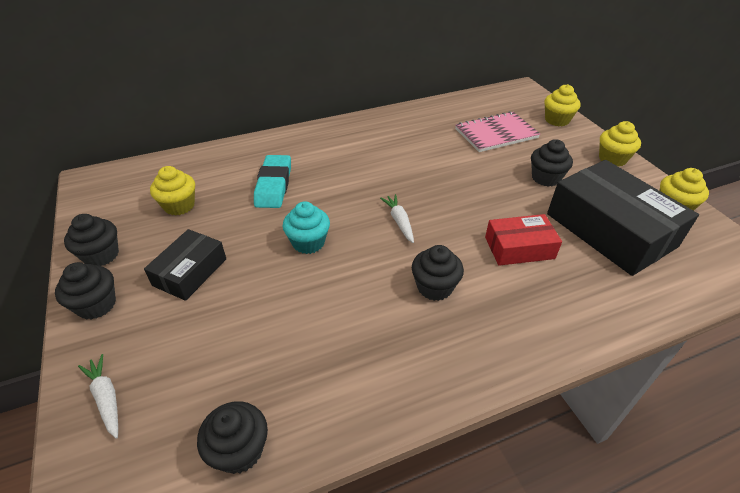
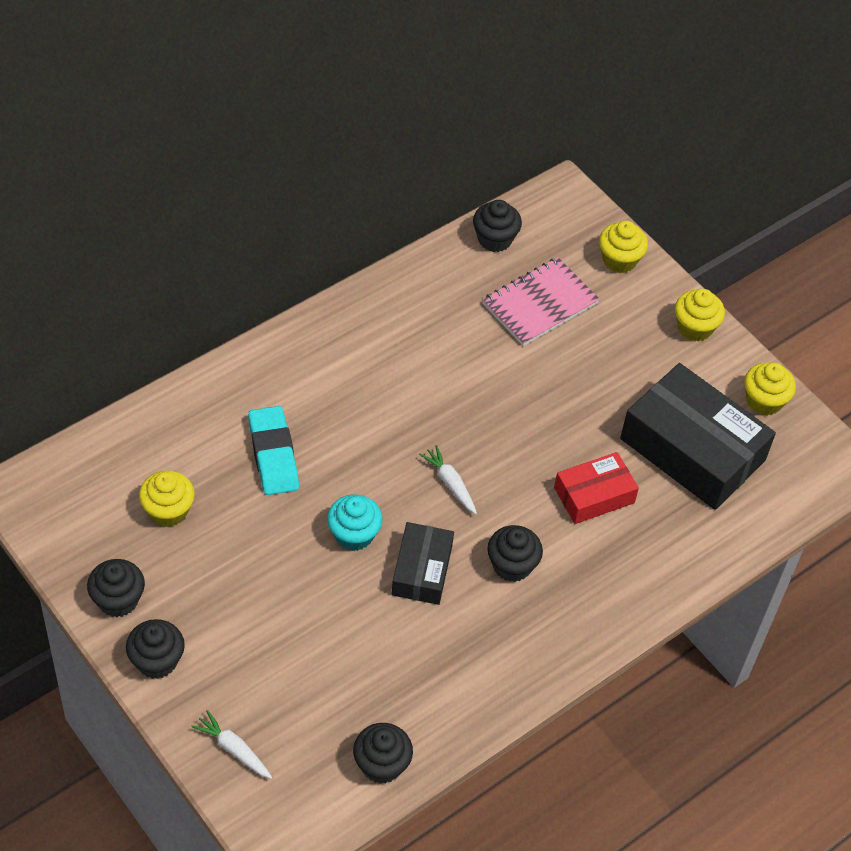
camera: 20 degrees left, 10 degrees up
(190, 272) = (236, 601): black box -> black box (421, 570)
(545, 178) = (613, 378): black cupcake -> black cupcake (494, 239)

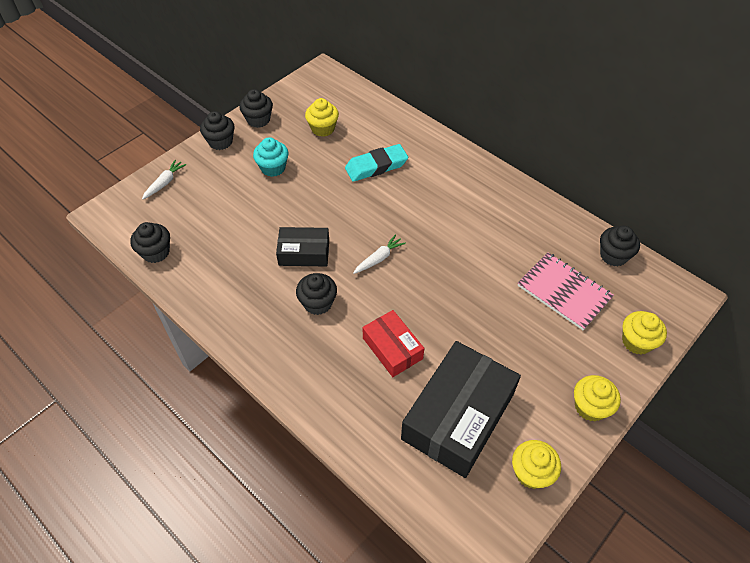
camera: 85 degrees right, 0 degrees up
(354, 535) = (325, 214): turquoise cupcake -> turquoise cupcake (273, 168)

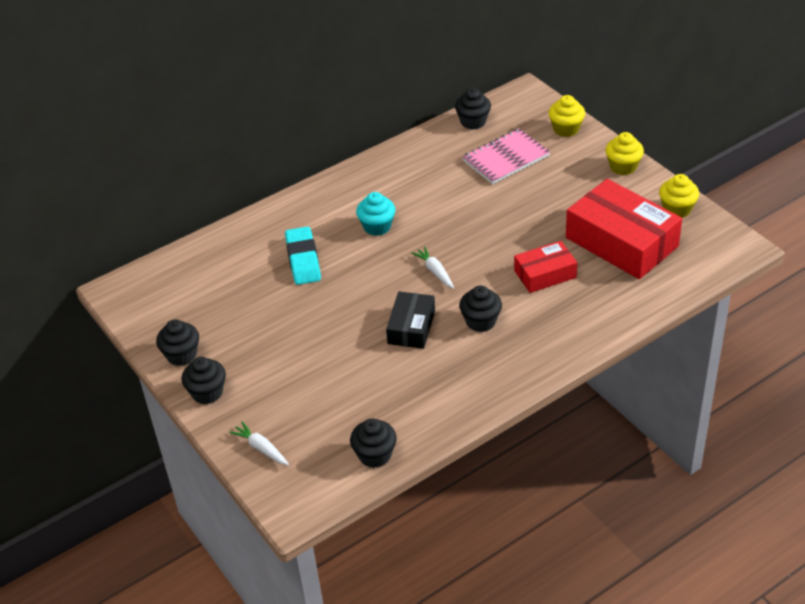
camera: 75 degrees left, 10 degrees down
(273, 168) = (273, 345): turquoise cupcake -> turquoise cupcake (377, 226)
(323, 128) = (223, 298): yellow cupcake -> none
(458, 416) = (621, 242): black box -> red box

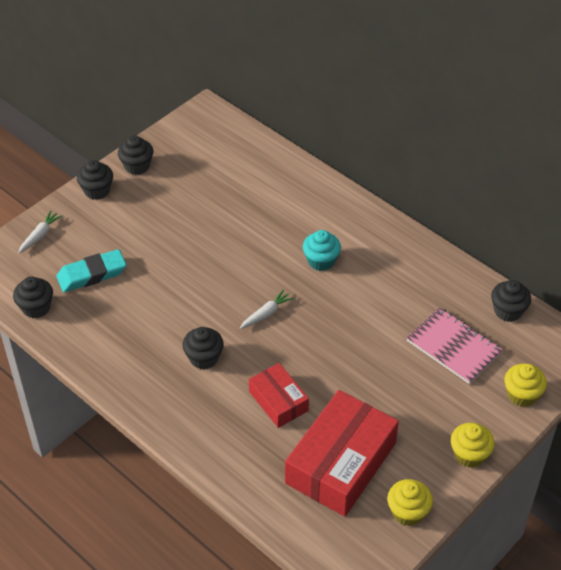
camera: 75 degrees right, 5 degrees up
(303, 259) = (265, 217): turquoise eraser -> turquoise eraser (92, 274)
(411, 327) = (189, 308): black box -> none

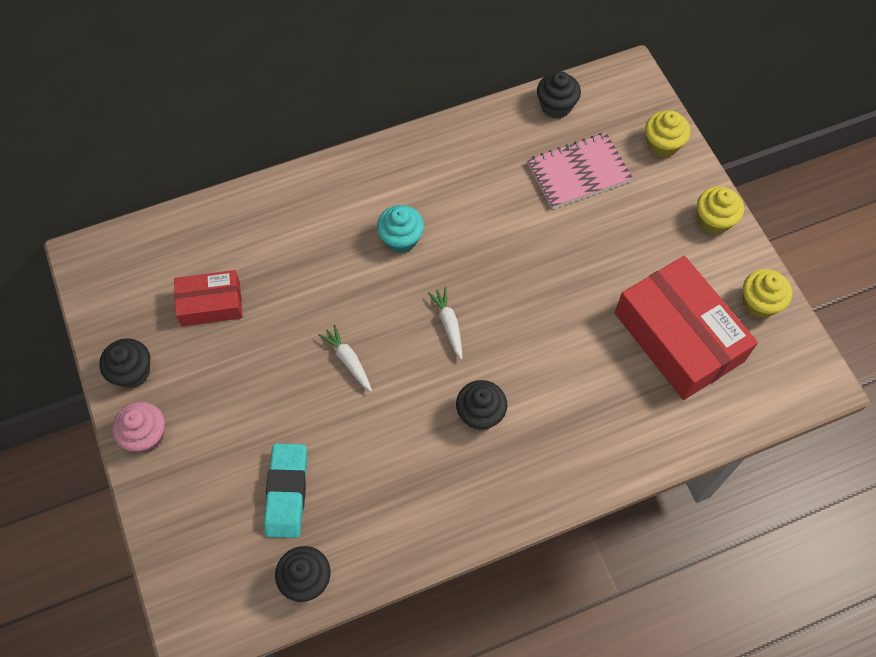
camera: 65 degrees left, 15 degrees up
(40, 235) = (183, 534): white carrot -> white carrot (348, 360)
(97, 191) = (146, 435): black cupcake -> pink cupcake
(278, 401) = (575, 362): red box -> red box (211, 304)

